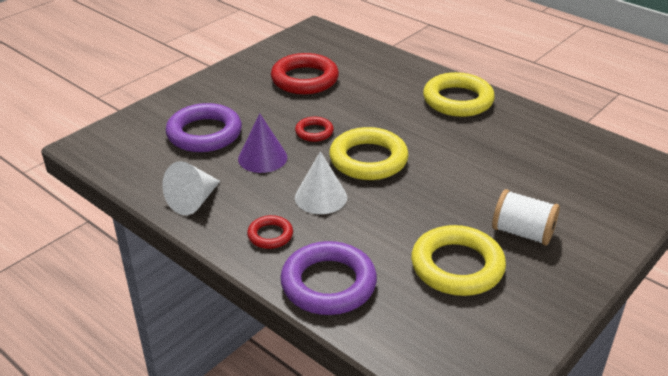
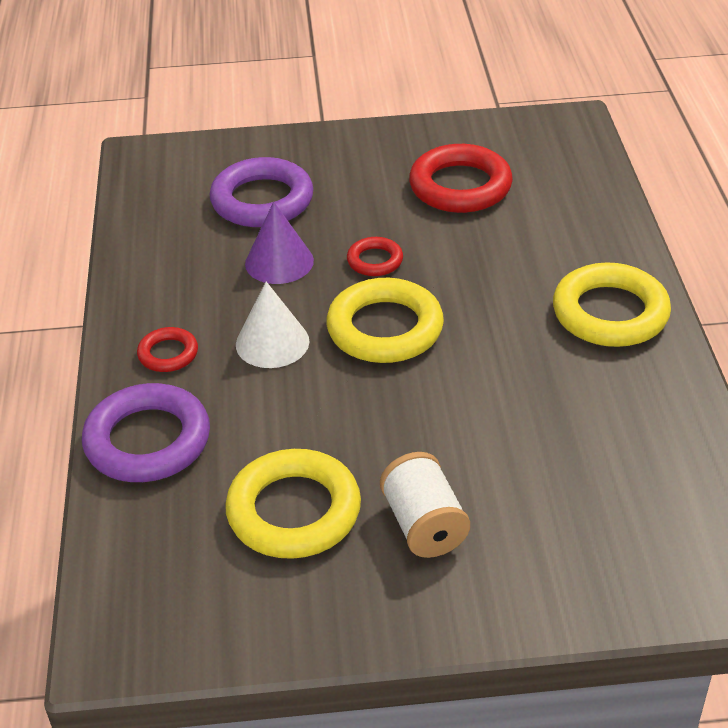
camera: 45 degrees right, 5 degrees up
(193, 201) = (152, 273): white cone -> none

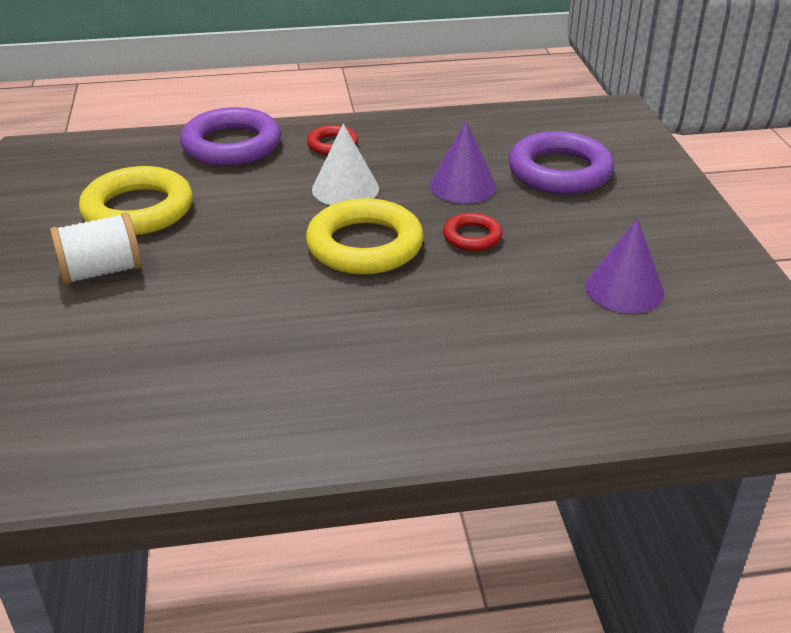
camera: 85 degrees right, 5 degrees down
(460, 186) = (624, 289): red ring -> purple cone
(610, 313) = (393, 399): yellow ring -> none

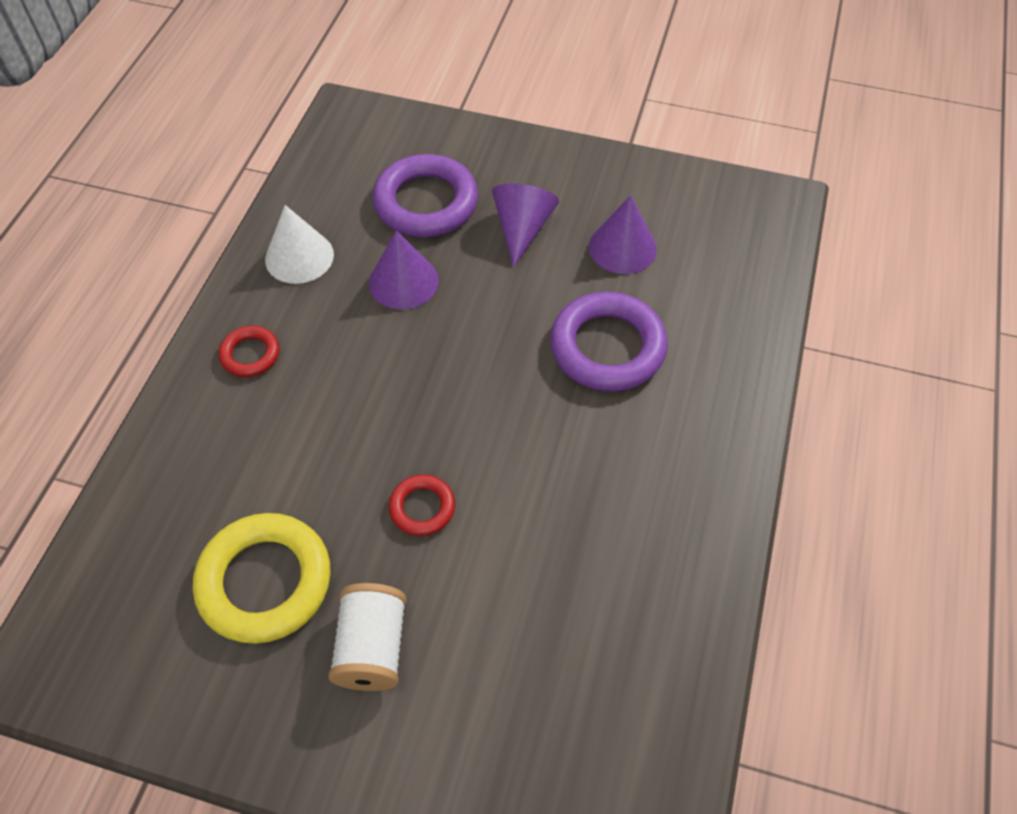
camera: 65 degrees left, 20 degrees up
(231, 145) = (182, 448): purple ring -> purple ring (607, 347)
(345, 189) = (348, 375): white cone -> white cone (299, 257)
(364, 245) = (459, 397): yellow ring -> none
(472, 237) = (492, 311): red ring -> red ring (422, 507)
(583, 226) = (522, 229): none -> purple cone

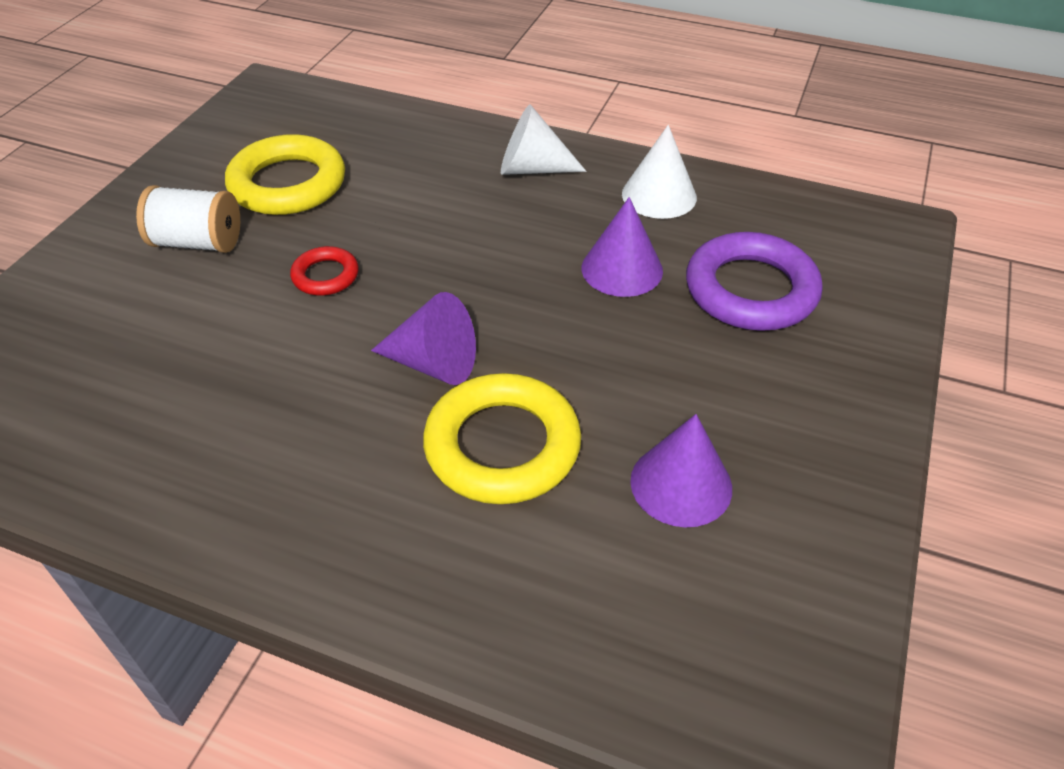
camera: 95 degrees right, 10 degrees down
(250, 354) = (532, 168): red ring -> white cone
(522, 229) = (711, 377): purple cone -> purple cone (434, 363)
(607, 347) = (502, 446): purple ring -> yellow ring

